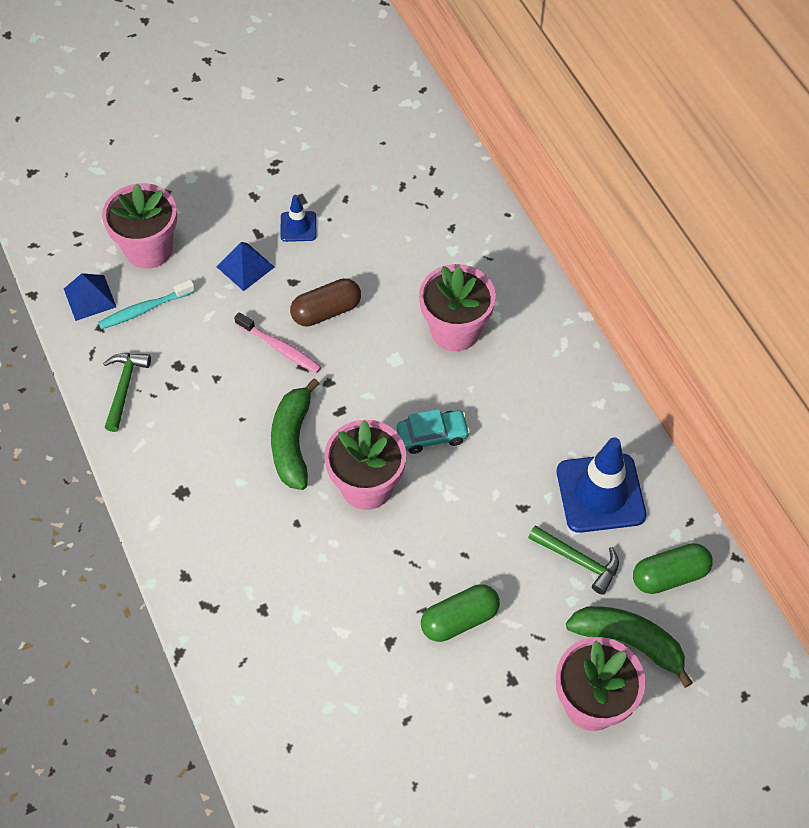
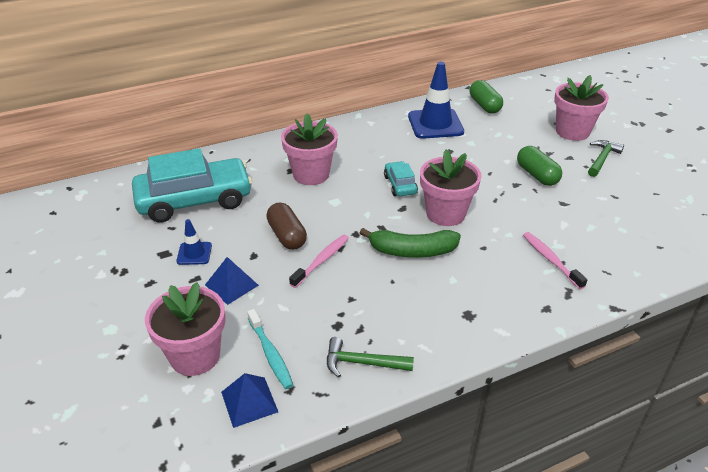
camera: 90 degrees left, 20 degrees down
(268, 598) = (550, 260): none -> pink toothbrush
(397, 212) = (194, 200): none -> turquoise car
(578, 560) = (483, 133): green hammer -> green hammer (602, 159)
(628, 642) = (530, 119): green banana -> none

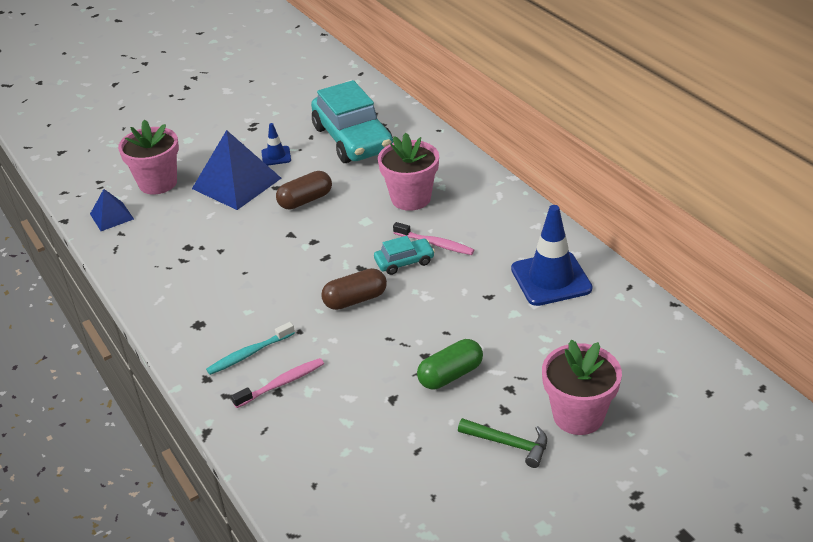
camera: 85 degrees right, 0 degrees up
(231, 285) = (236, 183): blue pyramid -> blue pyramid, size x1.90
(270, 354) = (157, 217): turquoise toothbrush -> turquoise toothbrush (249, 354)
(322, 260) = (271, 226): pink toothbrush -> pink toothbrush (435, 244)
(362, 363) = (144, 266): green hammer -> none
(412, 251) = (288, 281): green banana -> none
(445, 214) = (355, 300): pink flower pot -> brown capsule
(484, 105) = (622, 322): green capsule -> none

